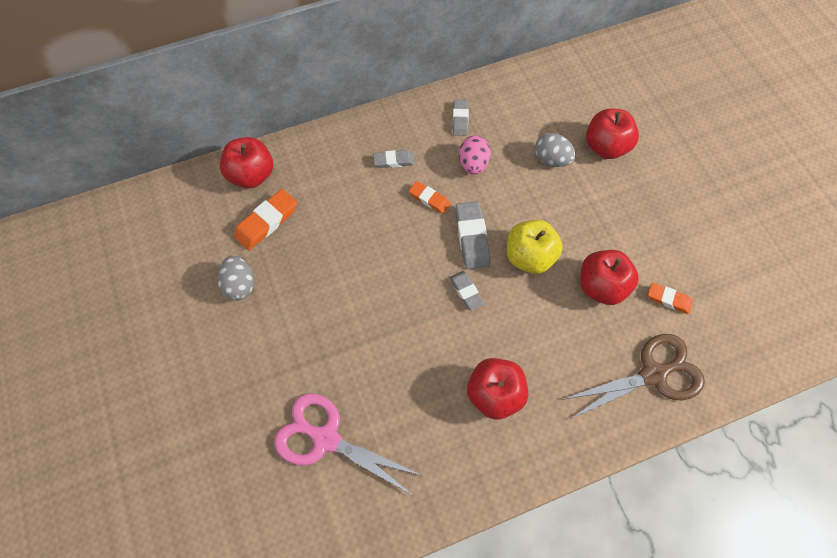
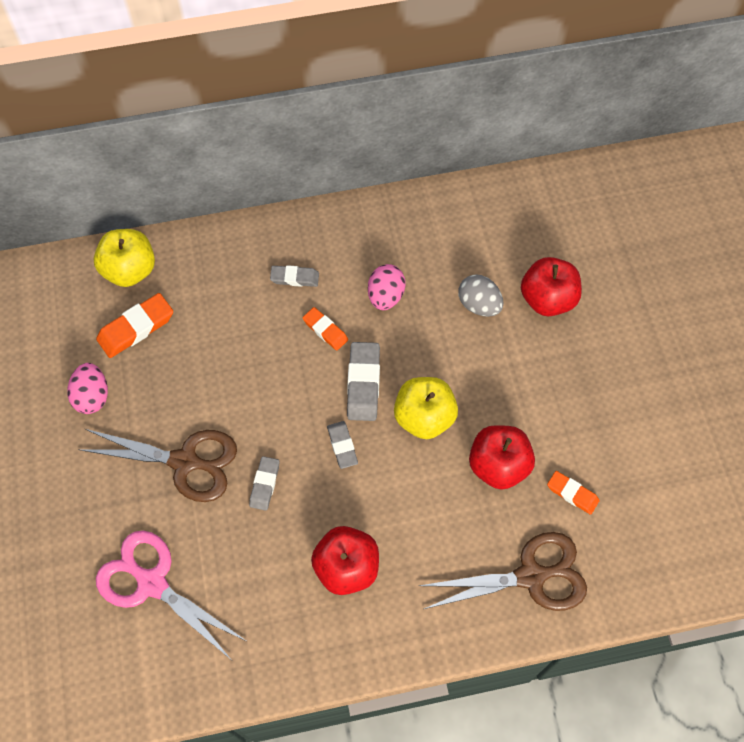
camera: 10 degrees right, 0 degrees up
(239, 285) = (92, 396): grey egg -> pink egg
(251, 175) = (130, 270): red apple -> yellow apple
(332, 327) = (184, 462): none -> brown scissors
(460, 119) = (383, 239): grey eraser -> grey eraser (265, 484)

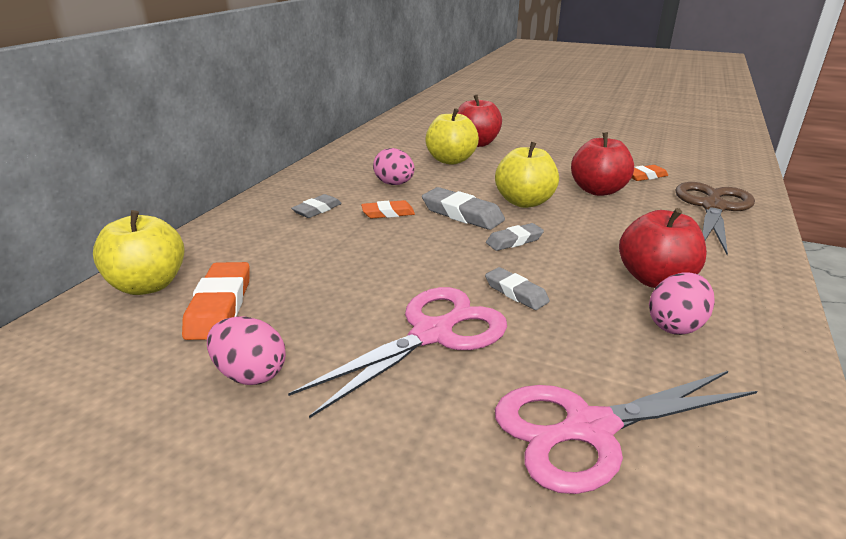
camera: 55 degrees left, 35 degrees down
(184, 462) = (432, 334): brown scissors -> pink scissors
(288, 598) = (675, 325): none -> pink egg
(342, 446) = (514, 241): grey eraser -> grey eraser turned 45 degrees counterclockwise
(479, 305) = (451, 160): grey egg -> yellow apple

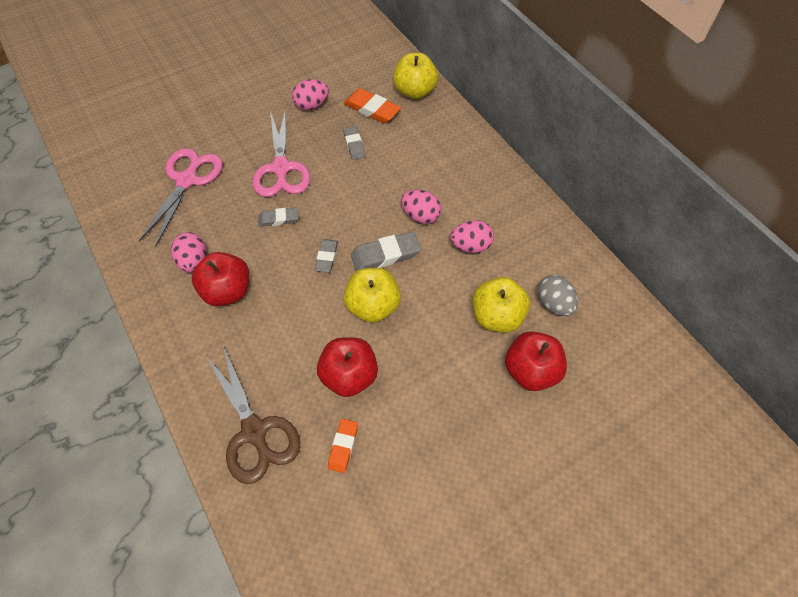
camera: 125 degrees right, 30 degrees up
(317, 210) = (456, 183): grey eraser -> grey eraser (354, 145)
(388, 213) = (420, 216): orange eraser -> pink egg
(409, 148) = (553, 304): none -> grey egg

